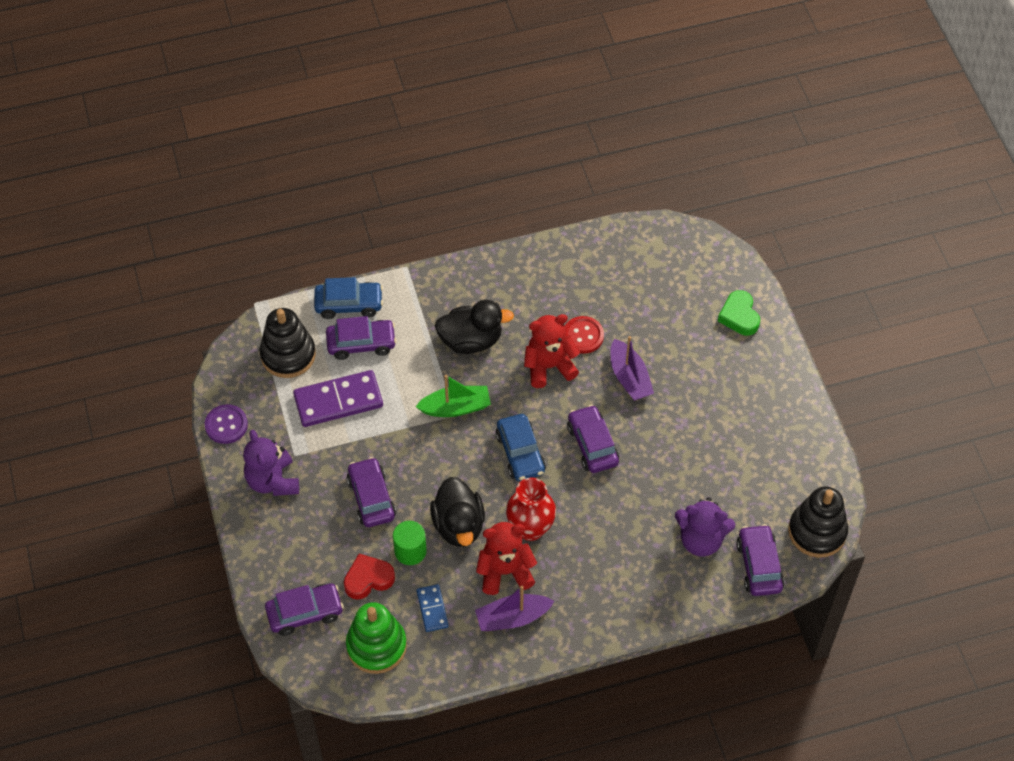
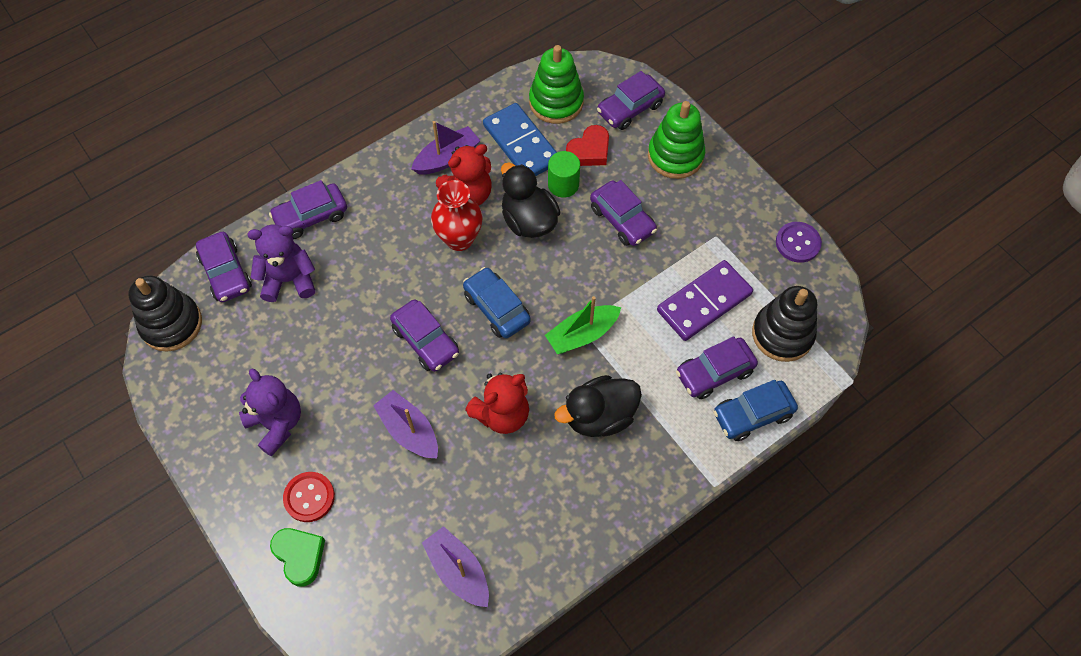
camera: 160 degrees right, 5 degrees up
(273, 481) = (722, 206): purple teddy bear -> purple teddy bear (277, 424)
(288, 545) = (675, 156): none -> green stacking toy
(432, 609) = (521, 144): blue domino -> blue domino, size x1.88
(583, 336) = (477, 465): red button -> red button (309, 497)
(622, 271) = (458, 570): none -> purple boat
(665, 598) = (311, 216): none -> purple car

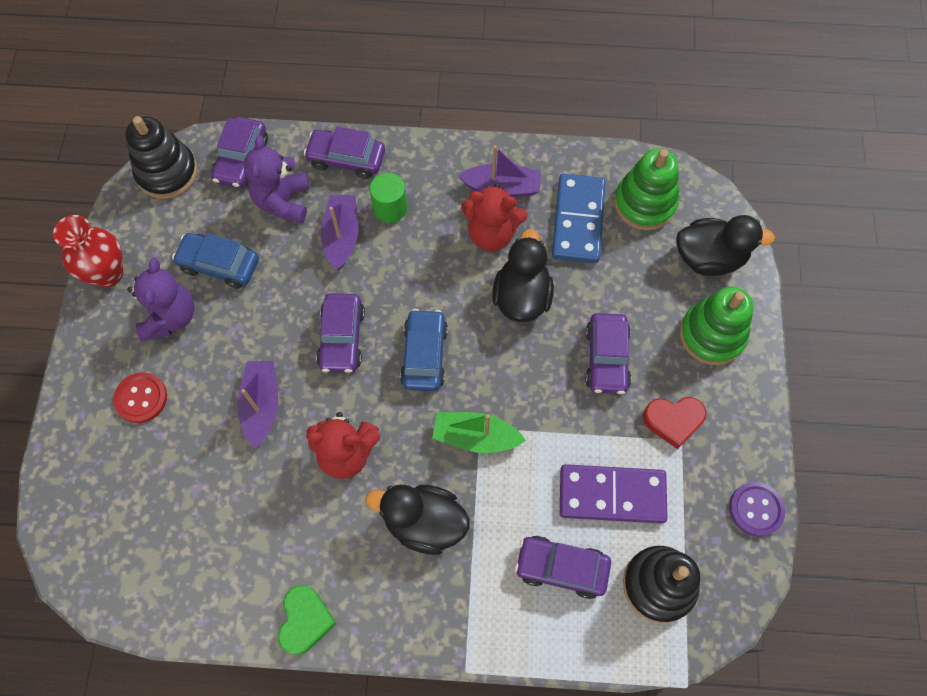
camera: 40 degrees right, 5 degrees up
(289, 279) = (283, 201): purple teddy bear -> purple teddy bear turned 120 degrees counterclockwise
(299, 556) = (93, 440): green heart -> green heart (305, 620)
(458, 570) = (195, 557): purple boat -> purple boat (342, 236)
(459, 239) = (448, 269): red vase -> red vase (108, 273)
(563, 185) = (582, 286): green cylinder -> green cylinder (390, 208)
(589, 150) = (635, 271): red heart -> red heart (673, 421)
(630, 108) = (709, 258): purple car -> black duck
(752, 414) = (560, 636): blue car -> blue car (219, 265)

